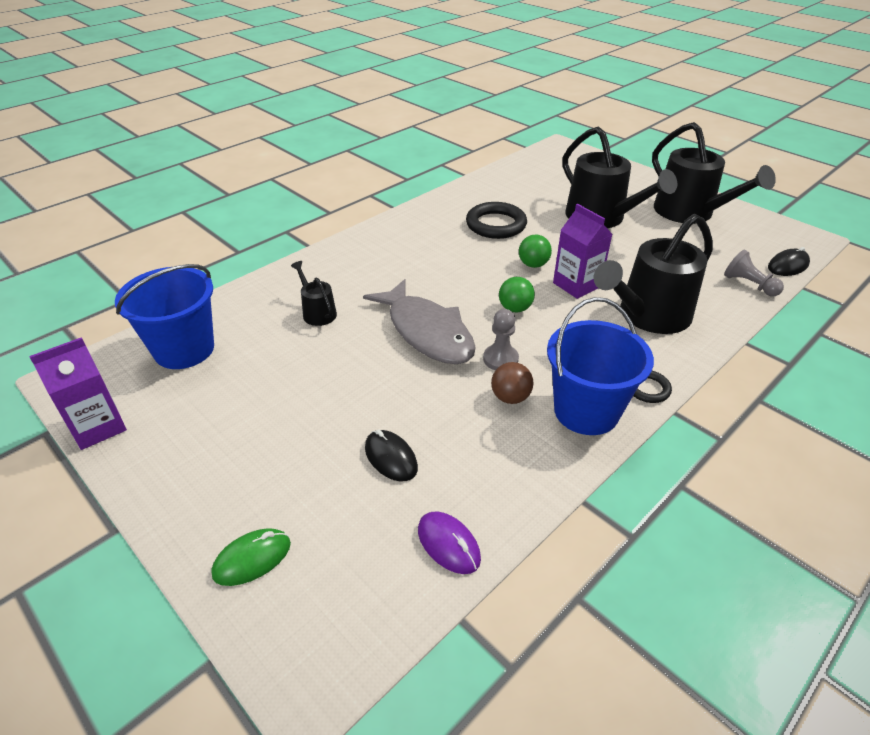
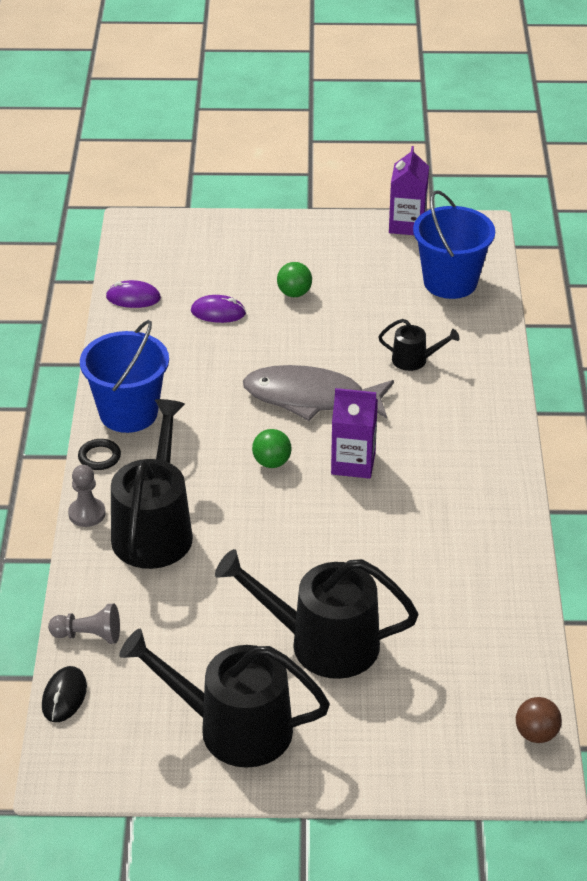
camera: 135 degrees right, 0 degrees up
(252, 559) = (223, 237): green mouse -> none
(391, 458) = (218, 312): black mouse -> purple mouse
(496, 225) = (414, 552): black ring -> none
(500, 359) = (229, 412): grey pawn -> grey pawn (87, 513)
(510, 397) = (190, 390): brown ball -> brown ball (536, 734)
(533, 265) = (313, 522): green ball -> green ball (294, 293)
(576, 285) = (248, 524): purple carton -> purple carton (353, 463)

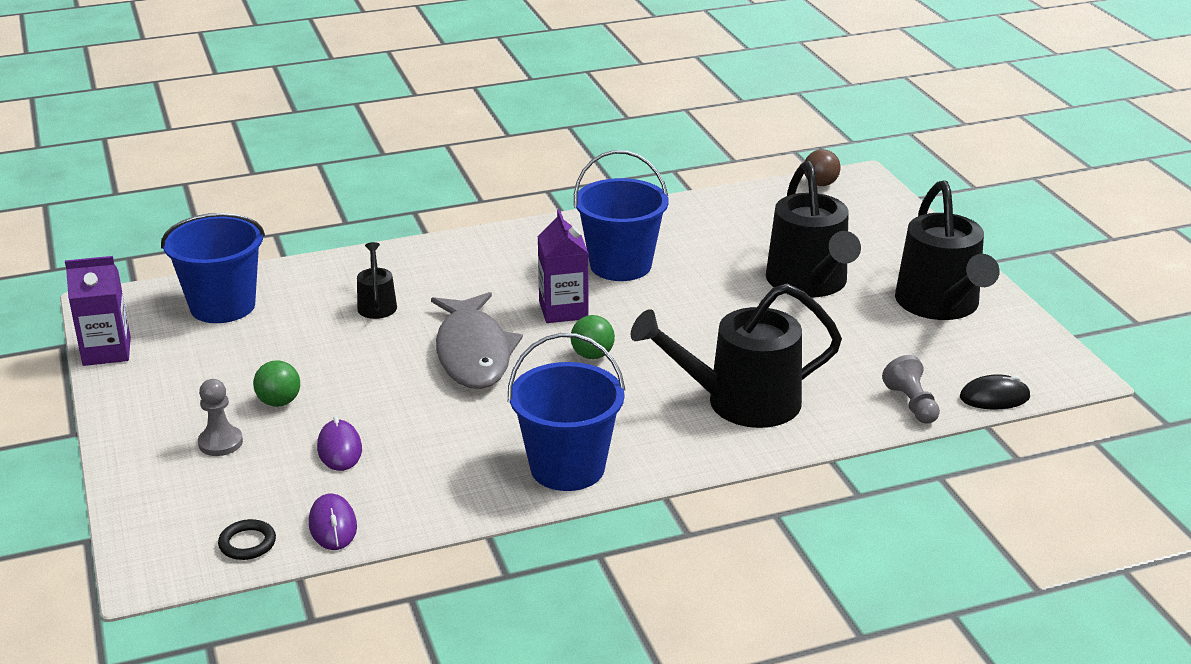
camera: 110 degrees left, 10 degrees down
(87, 513) = (751, 451): grey pawn -> grey pawn (220, 443)
(99, 457) = (656, 468): black ring -> black ring (247, 543)
(417, 519) = (620, 265): none -> blue bucket

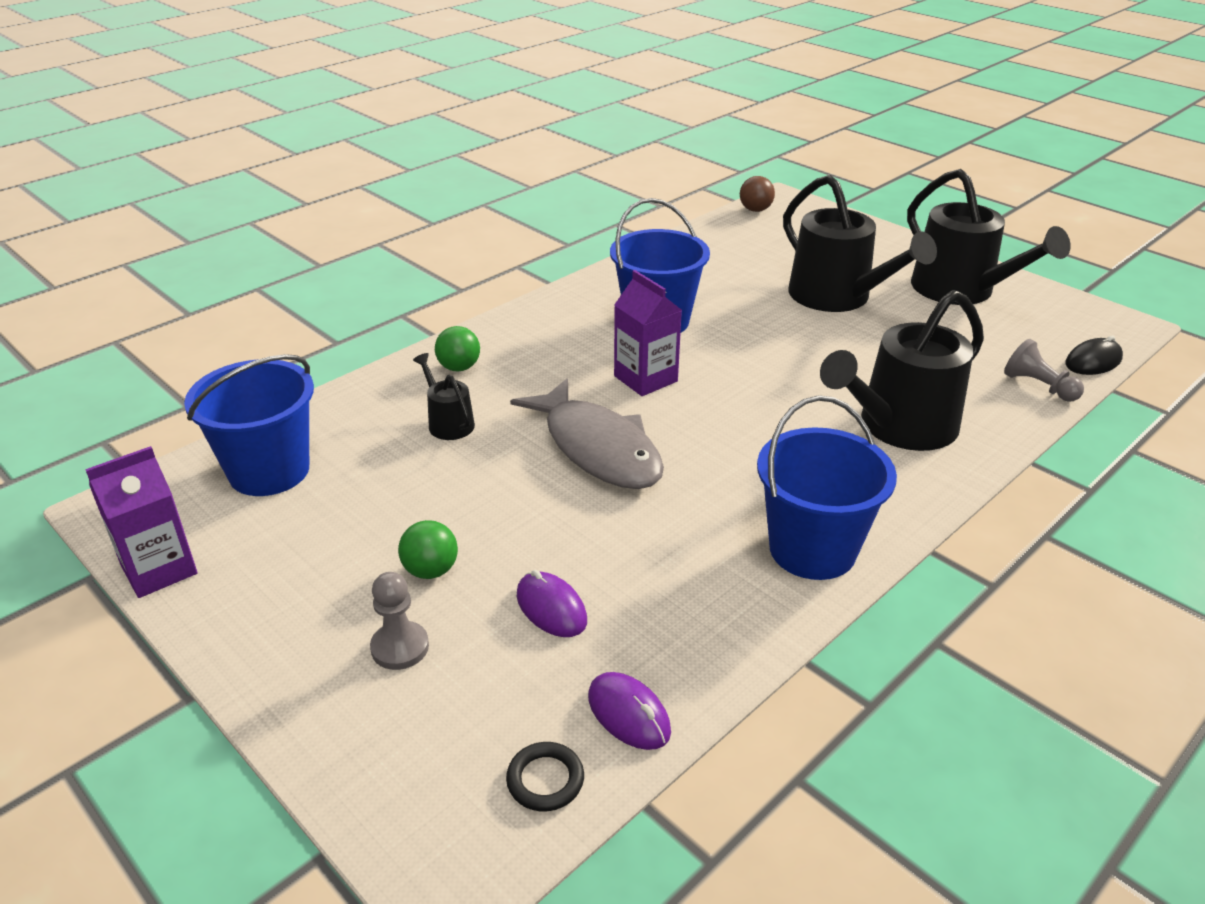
camera: 25 degrees left, 5 degrees up
(592, 355) = (717, 418): green ball -> green ball (459, 367)

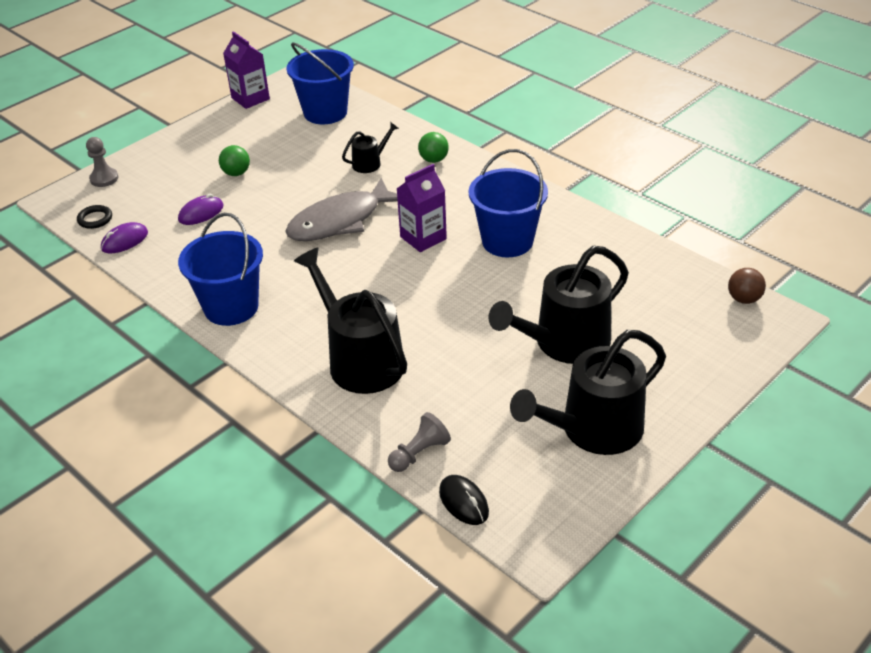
camera: 90 degrees right, 5 degrees up
(400, 647) = (184, 171): grey pawn -> grey pawn (104, 178)

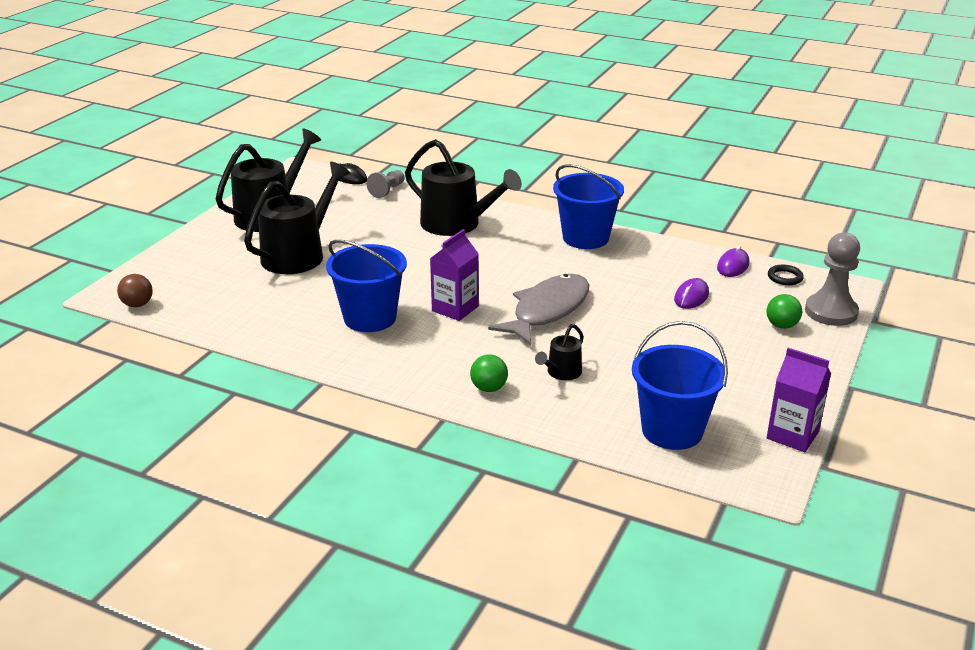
camera: 160 degrees right, 10 degrees down
(104, 178) = (831, 312): grey pawn -> grey pawn, size x1.66
(236, 173) = (700, 338): green ball -> green ball (781, 326)

